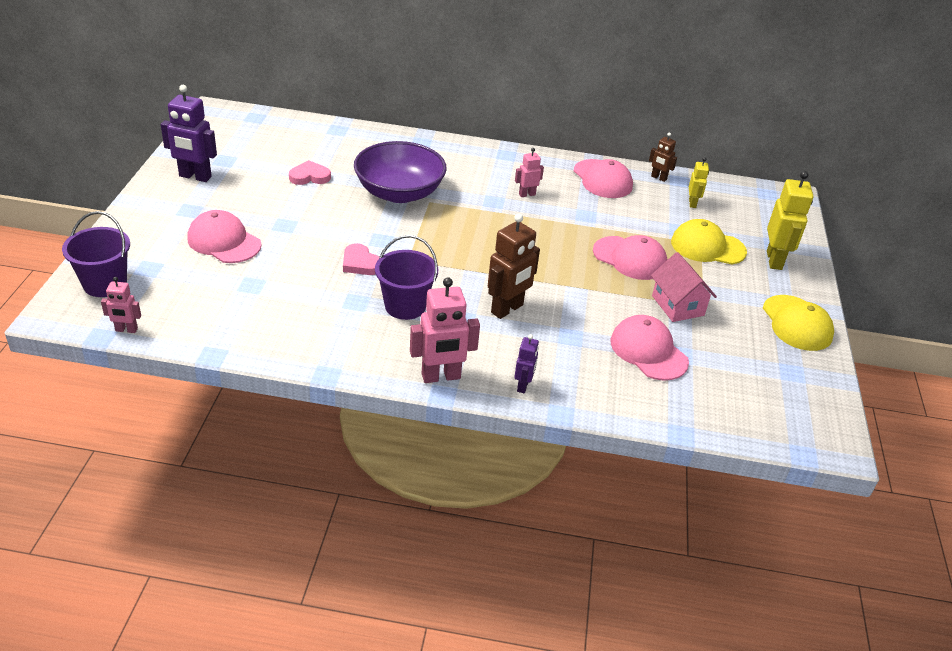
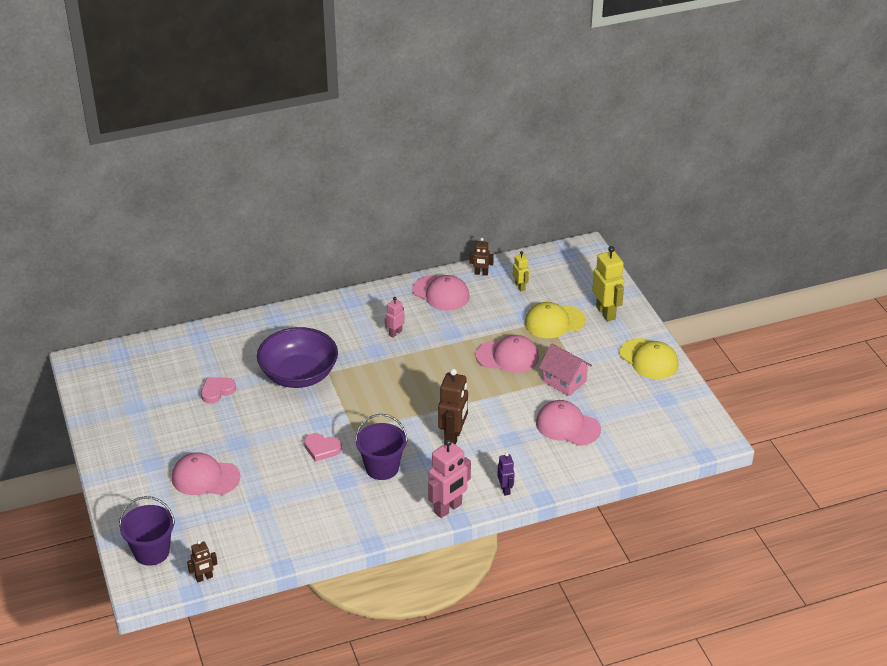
camera: 25 degrees left, 0 degrees up
(126, 330) = (204, 578): pink robot -> brown robot
(195, 177) = (126, 432): purple robot -> none

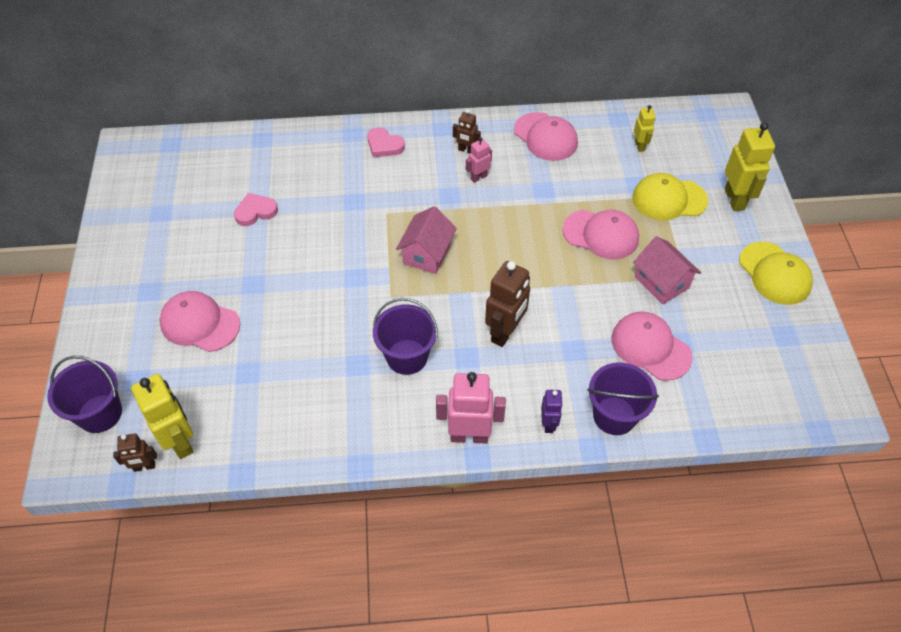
camera: 15 degrees right, 15 degrees up
(225, 556) = (180, 441): none -> yellow robot
(299, 375) = (353, 209): purple bowl -> none
(322, 448) = (345, 314): pink heart -> pink heart (384, 145)
(372, 395) = (427, 254): none -> pink house
(448, 508) = (469, 435): pink robot -> pink robot turned 150 degrees counterclockwise
(481, 273) = (598, 120): brown robot -> brown robot (466, 150)
(553, 475) = (614, 416): none -> purple bucket

